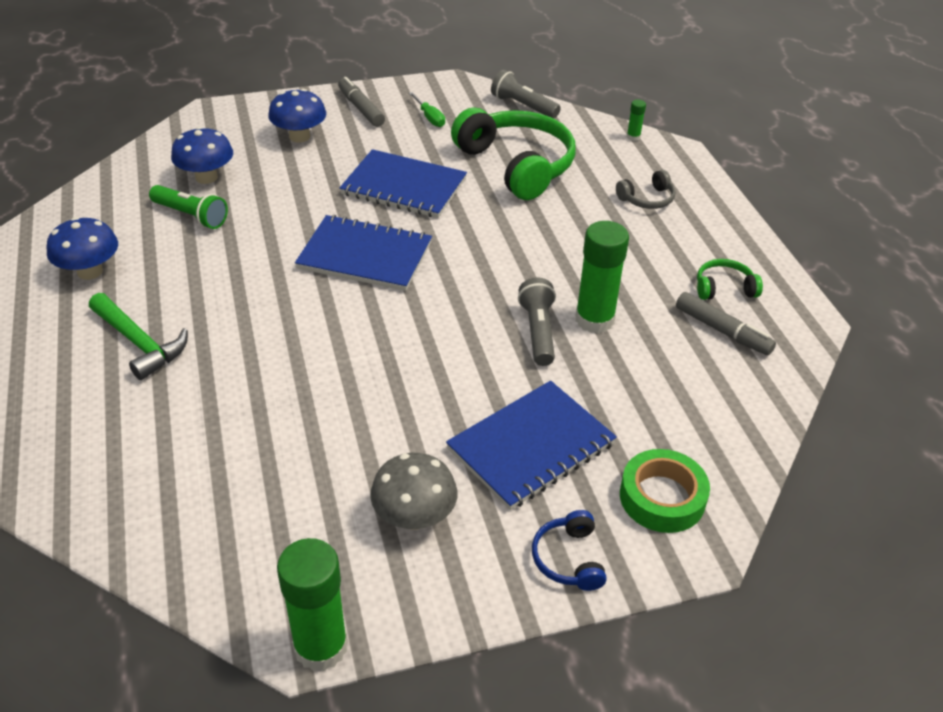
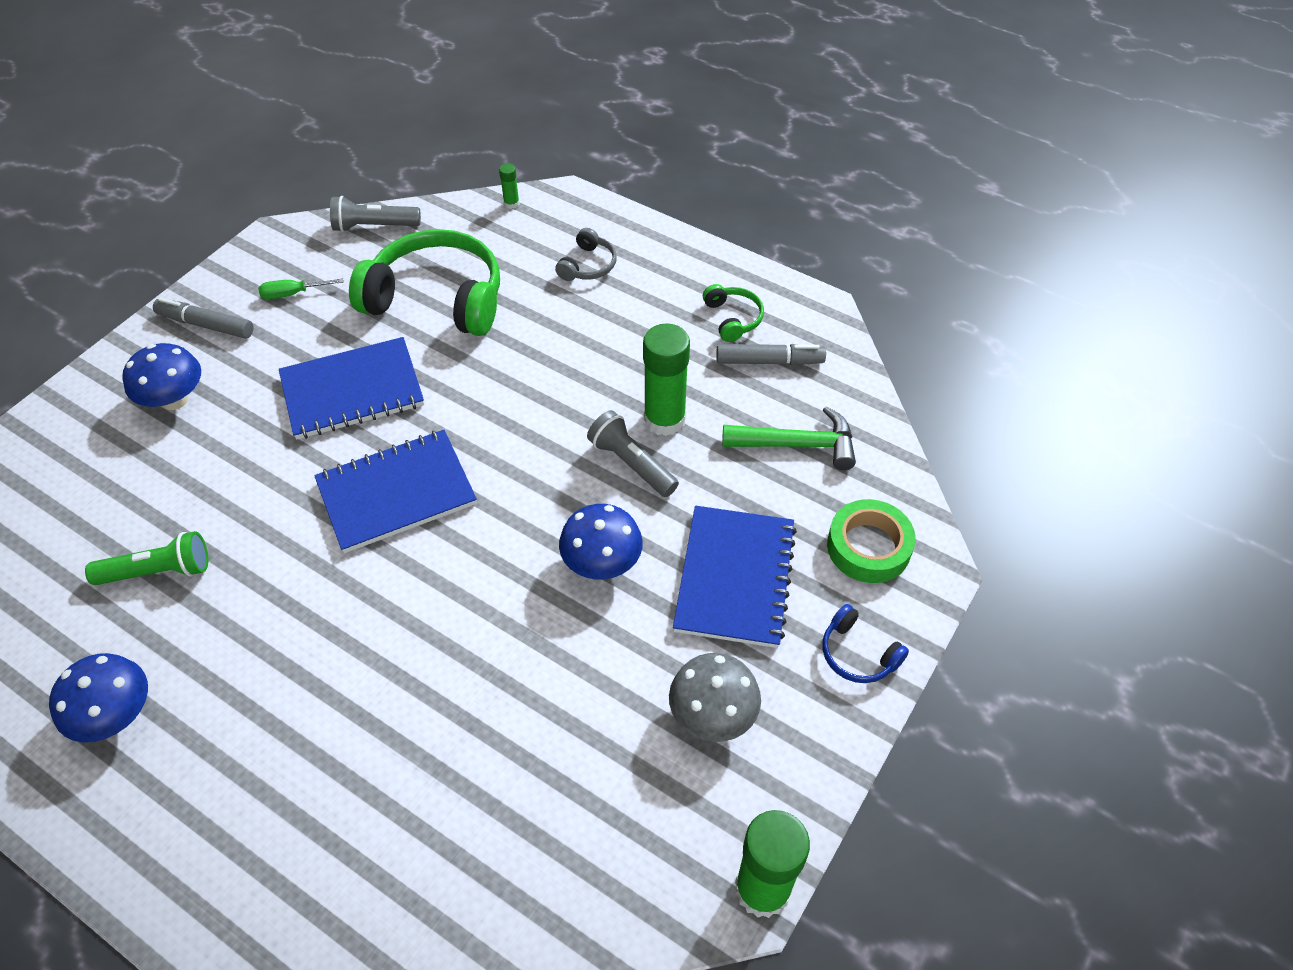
camera: 40 degrees left, 10 degrees up
(140, 343) = (273, 751): green hammer -> green hammer (798, 444)
(206, 177) = (122, 514): blue mushroom -> blue mushroom (602, 563)
(429, 117) = (293, 294): green screwdriver -> green screwdriver turned 150 degrees clockwise
(724, 288) = (732, 318): green headphones -> green headphones turned 120 degrees clockwise

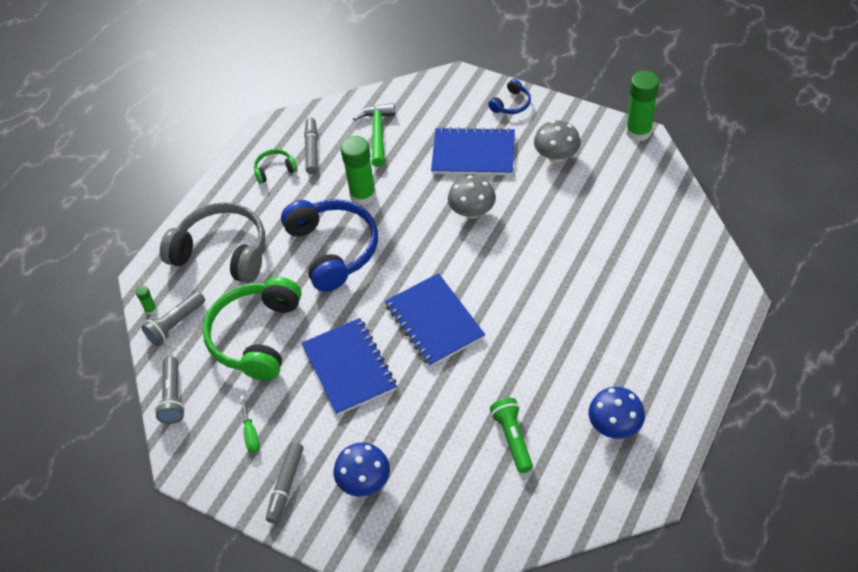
camera: 90 degrees left, 0 degrees up
(564, 380) = (333, 249): none -> blue headphones
(588, 265) = (222, 252): grey headphones -> grey headphones, size x2.23
(602, 563) = (472, 211): blue mushroom -> grey mushroom
(632, 464) = (399, 207): grey flashlight -> grey flashlight (176, 324)
(868, 547) = (445, 102): green tape -> none

